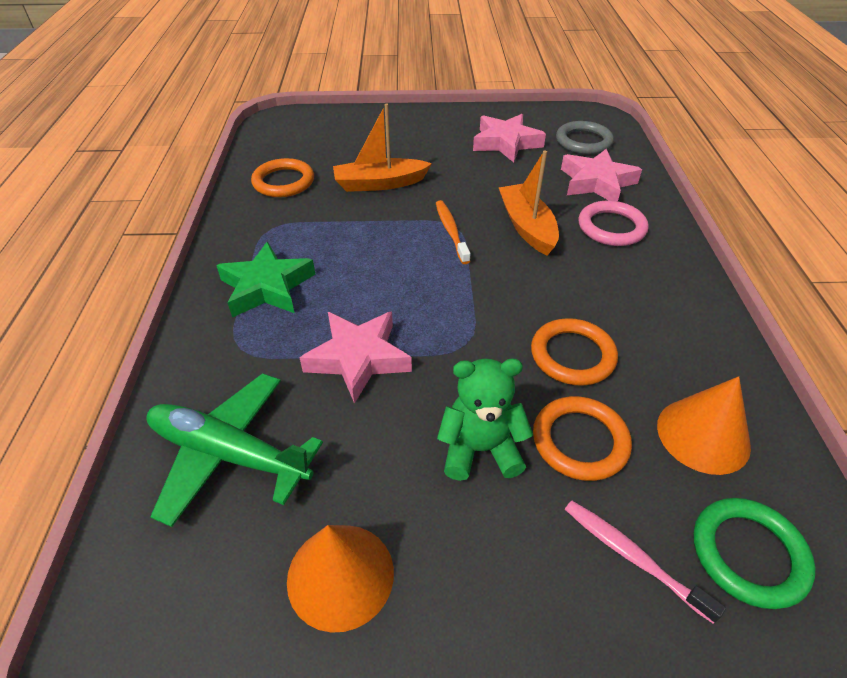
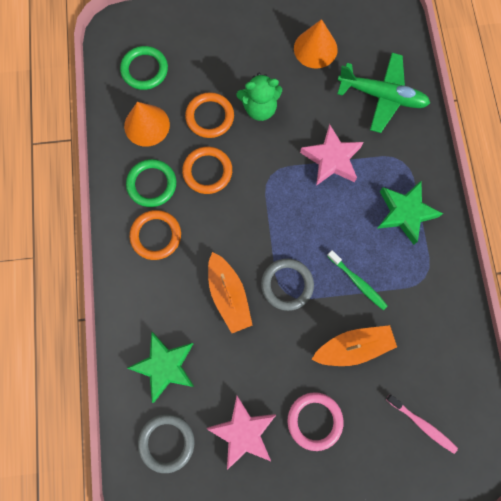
camera: 175 degrees right, 30 degrees up
(283, 182) = (436, 343): orange ring -> orange ring (156, 236)
(358, 228) = (358, 282): none -> green toothbrush
(451, 231) = (287, 285): orange toothbrush -> grey ring
(596, 182) = (165, 366): pink star -> green star
(611, 227) = (163, 300): pink ring -> pink ring (314, 421)
(632, 557) = (194, 65): pink toothbrush -> pink toothbrush (422, 424)
(664, 344) = (152, 184): none -> green ring

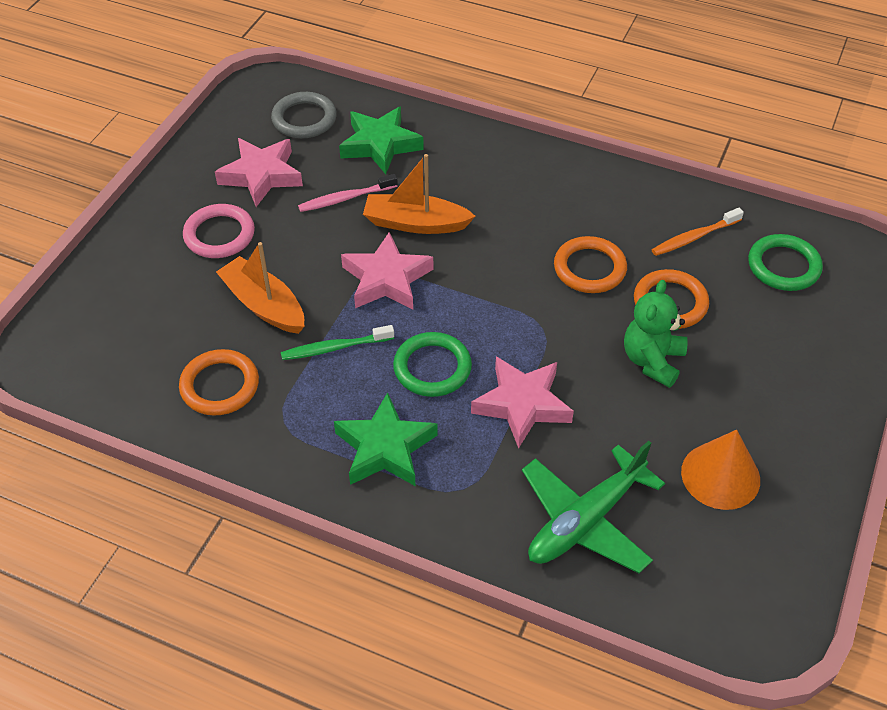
camera: 120 degrees right, 25 degrees down
(147, 125) = (694, 237): orange cone -> orange toothbrush
(152, 184) = (606, 212): green ring -> green ring (432, 368)
(156, 236) = (535, 191): orange ring -> orange ring (220, 386)
(287, 285) = (386, 279): grey ring -> pink star
(353, 347) = (264, 305): orange boat -> orange boat turned 120 degrees clockwise
(422, 424) = (127, 324): pink toothbrush -> pink toothbrush (345, 198)

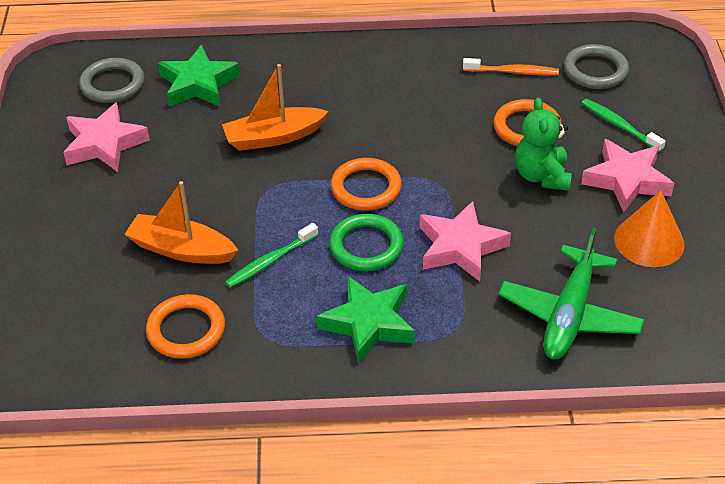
camera: 25 degrees left, 5 degrees down
(219, 235) = (98, 206): pink ring -> none
(345, 198) = (196, 137): pink toothbrush -> none
(386, 279) = (278, 190): pink star -> pink star (626, 180)
(589, 268) = (445, 123): orange ring -> orange ring (366, 188)
(694, 237) = (513, 72): orange toothbrush -> orange toothbrush turned 120 degrees counterclockwise
(770, 336) = (619, 125): none -> green toothbrush
(783, 266) = (595, 70): green ring -> grey ring

